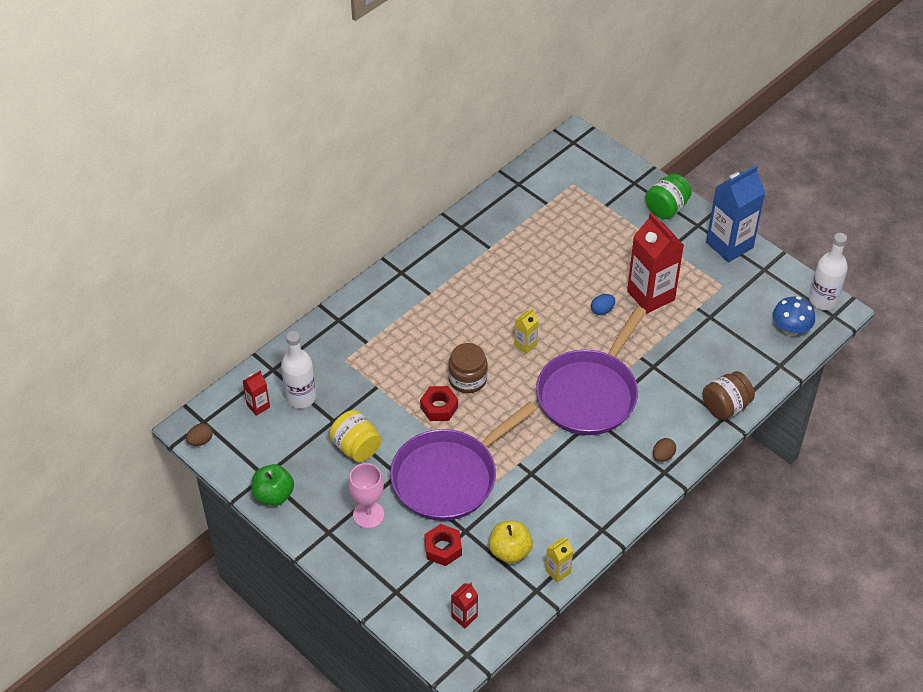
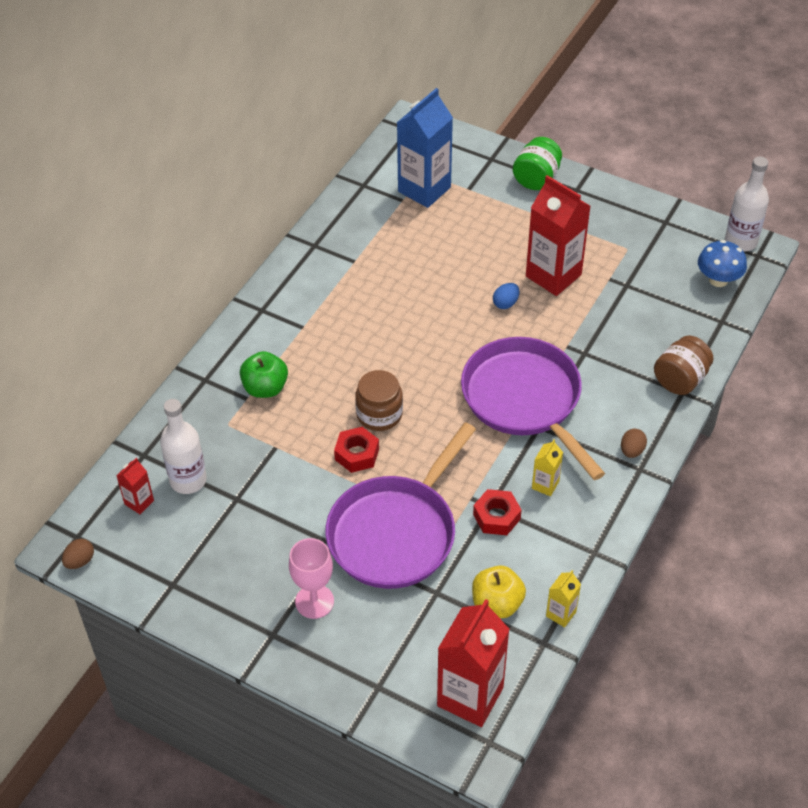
camera: 15 degrees left, 0 degrees up
(273, 495) = (191, 605): green apple -> green apple (265, 388)
(356, 447) = (274, 524): yellow jar -> none
(443, 548) = (417, 620): red nut -> red nut (496, 517)
(464, 617) = (470, 696): red carton -> red carton, size x2.15
(525, 344) = (432, 360): yellow carton -> yellow carton (545, 485)
(589, 394) = (524, 399): purple pan -> purple pan turned 135 degrees clockwise
(729, 245) = (619, 203): blue carton -> blue carton (424, 189)

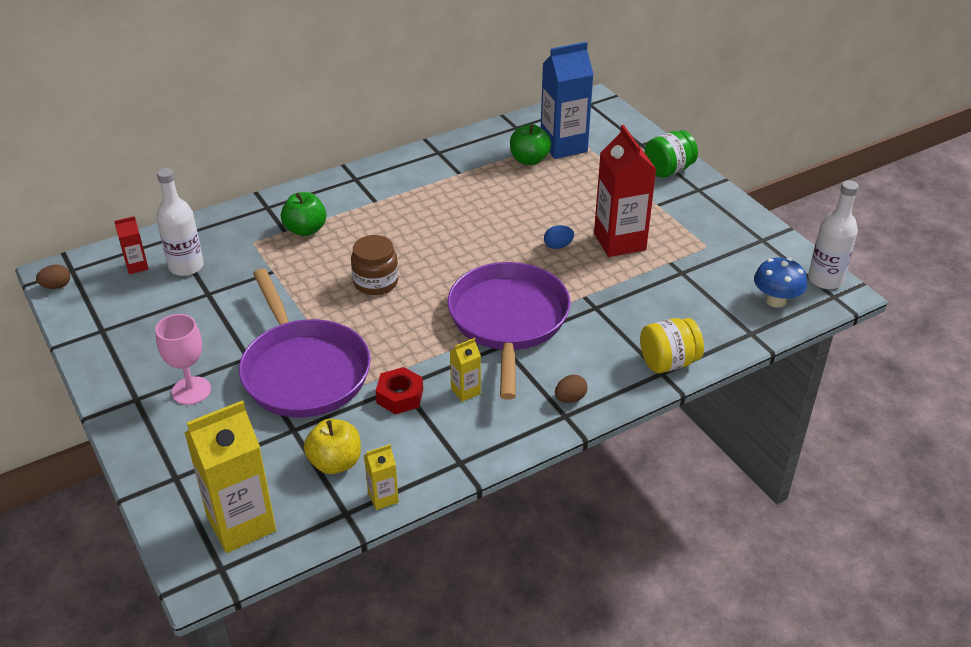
camera: 30 degrees right, 10 degrees down
(357, 454) = (330, 302): red nut -> none
(395, 533) = (304, 371): purple pan -> purple pan turned 90 degrees counterclockwise
(406, 218) = (529, 160): none -> green apple
(470, 696) = (241, 524): red carton -> yellow carton
(680, 379) = (668, 362): brown jar -> yellow jar

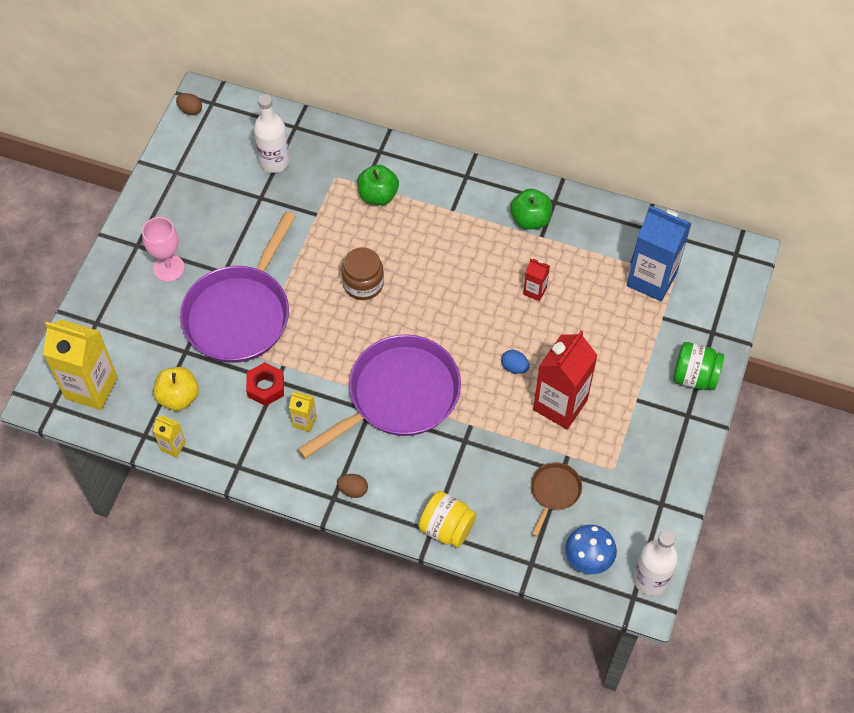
camera: 50 degrees right, 20 degrees up
(137, 266) = (249, 134): red carton -> red carton (535, 291)
(529, 160) = (607, 269): green apple -> green apple (530, 219)
(696, 286) = (554, 492): none -> brown pan

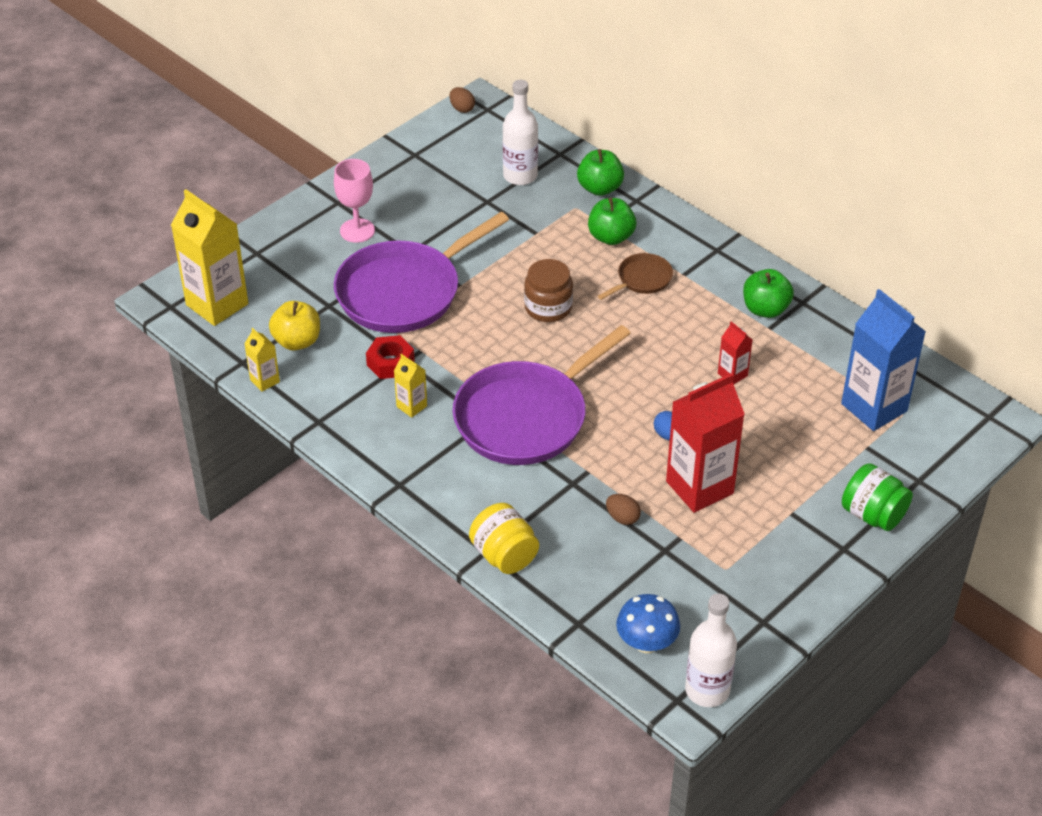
camera: 25 degrees right, 15 degrees down
(345, 150) = (600, 188): none -> green apple
(353, 490) = (424, 484): brown egg -> brown egg (622, 518)
(399, 395) = (526, 417): purple pan -> purple pan turned 150 degrees clockwise
(554, 492) = (644, 565): brown pan -> brown pan (642, 279)

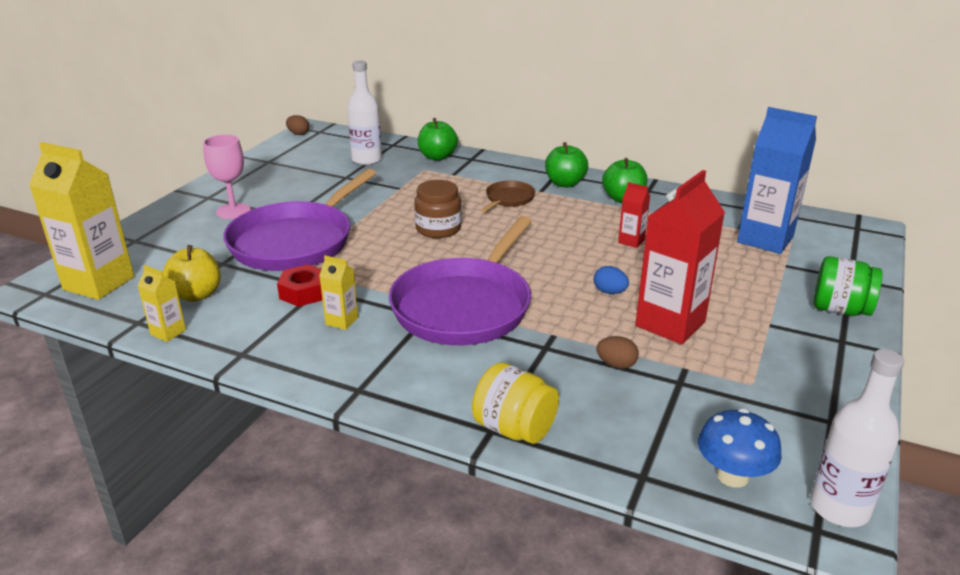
camera: 20 degrees left, 15 degrees down
(611, 237) = (465, 180): green apple -> green apple (565, 183)

